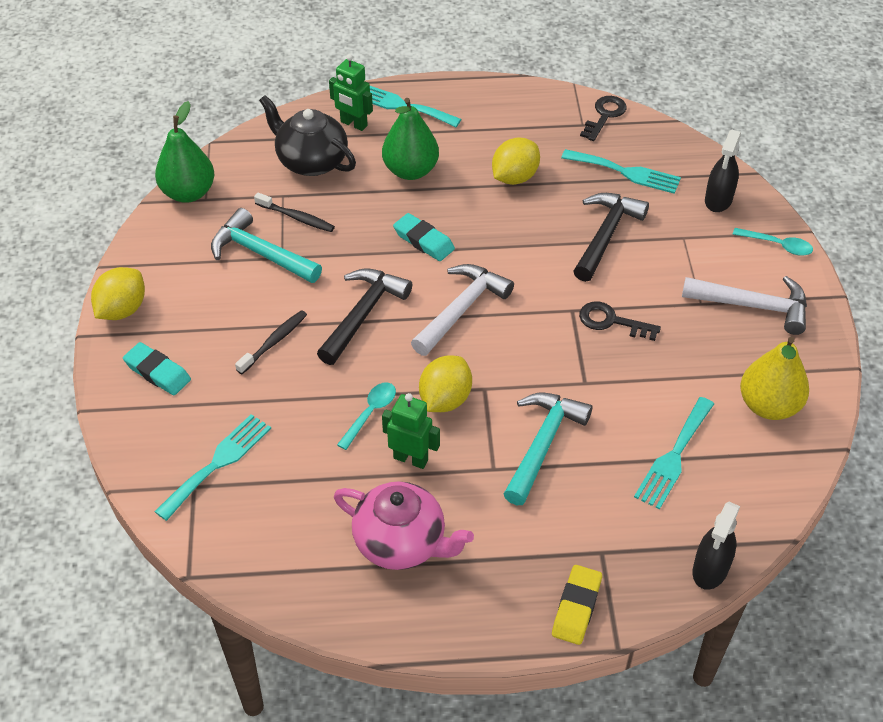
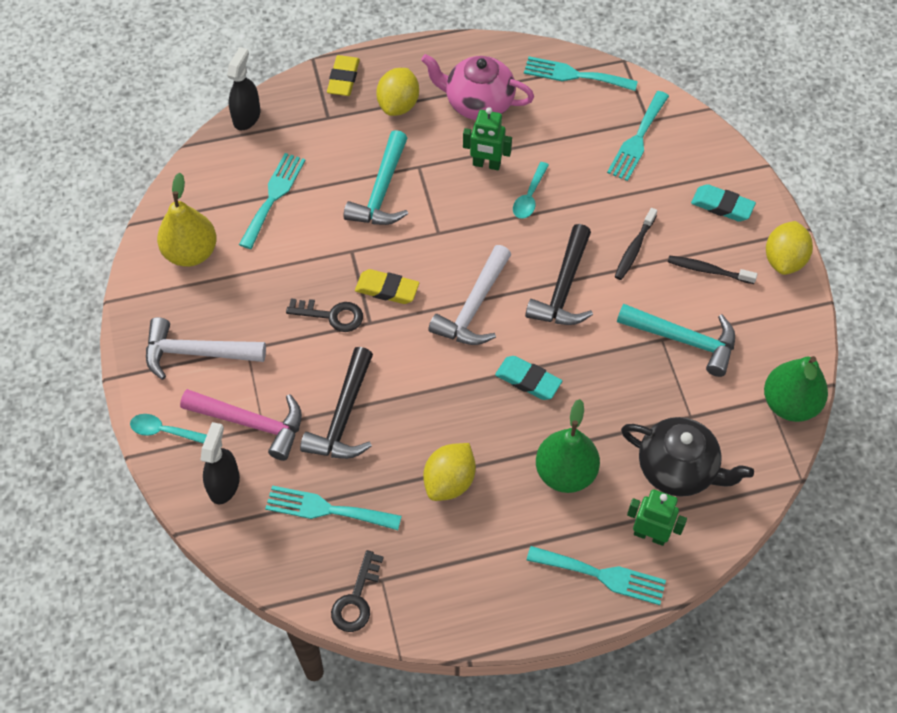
camera: 170 degrees right, 10 degrees up
(262, 564) = (574, 75): none -> turquoise fork
(297, 218) = (665, 389): black toothbrush -> black toothbrush (708, 270)
(445, 399) = (470, 218): yellow lemon -> yellow lemon (398, 105)
(550, 338) = (387, 289): none -> yellow eraser
(694, 241) = (251, 423): none -> pink hammer

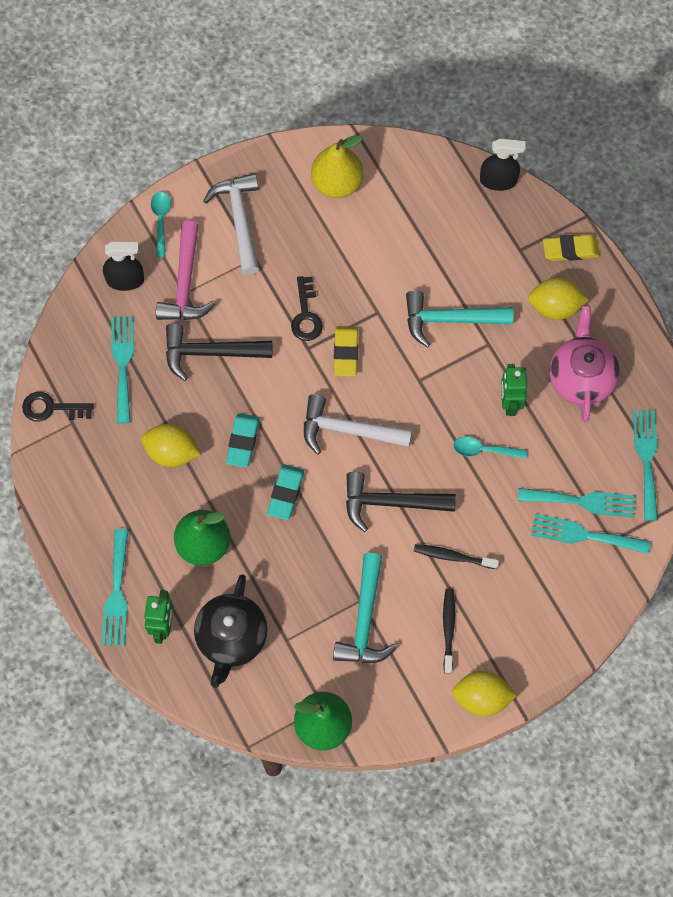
camera: 75 degrees right, 10 degrees up
(273, 196) = (416, 230): turquoise fork -> turquoise fork (582, 501)
(722, 206) = (528, 629): turquoise eraser -> turquoise eraser (242, 442)

